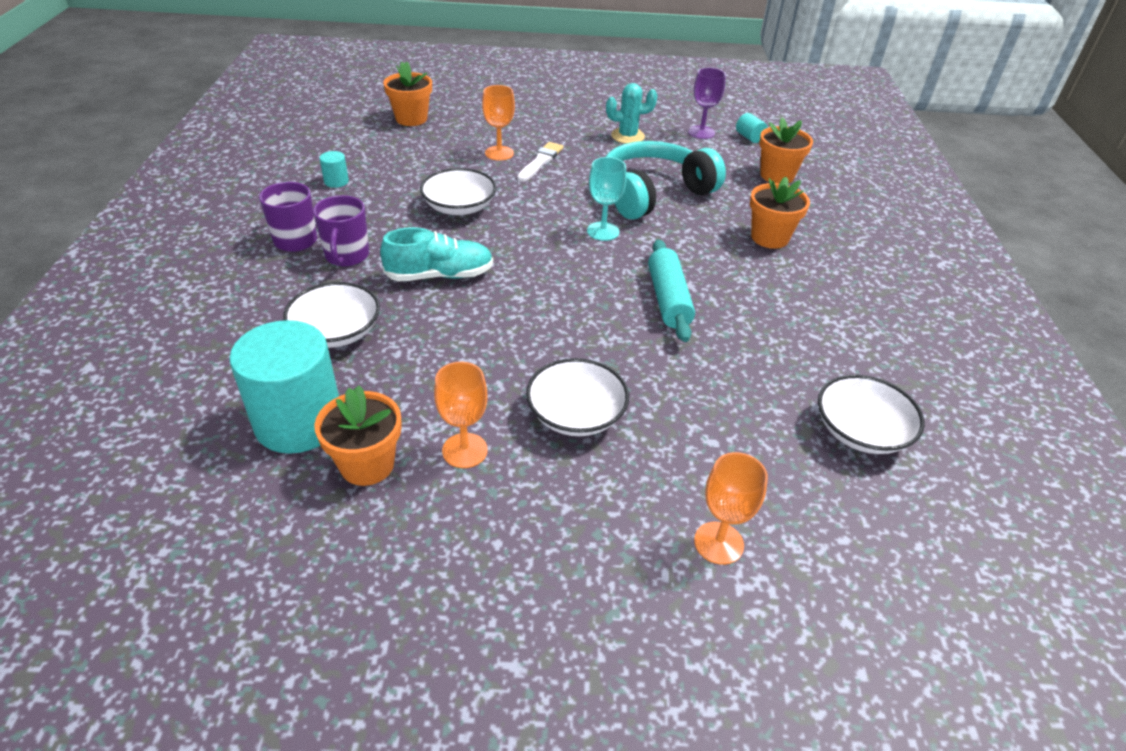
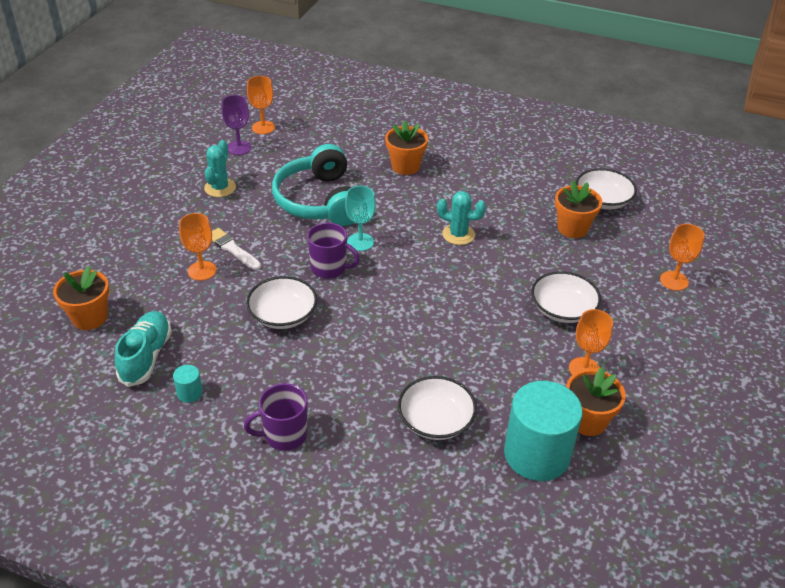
camera: 70 degrees left, 0 degrees up
(347, 256) = (328, 401): purple mug -> purple mug (329, 268)
(440, 275) = (382, 346): turquoise shoe -> turquoise shoe (146, 356)
(668, 299) = (458, 234): turquoise rolling pin -> turquoise cactus
(749, 137) = (263, 127): turquoise cylinder -> orange goblet
(777, 175) = (327, 134): orange flower pot -> orange flower pot (572, 228)

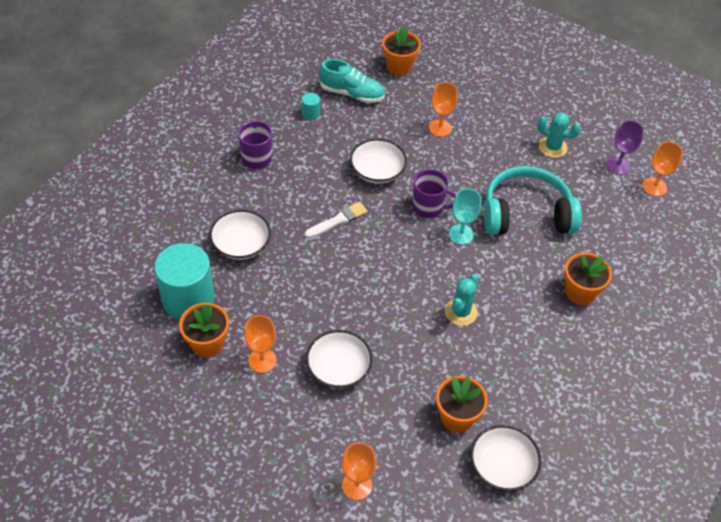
camera: 100 degrees right, 10 degrees up
(232, 249) = (465, 148): white brush -> white brush (338, 220)
(329, 268) = (428, 207): purple mug -> purple mug turned 105 degrees counterclockwise

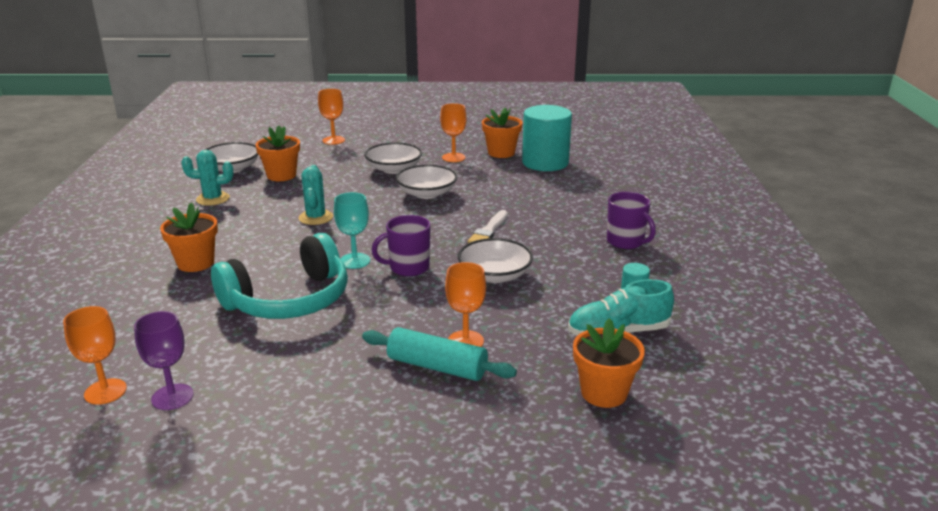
camera: 150 degrees right, 25 degrees down
(241, 244) = (550, 194): white bowl -> white bowl (426, 193)
(468, 119) = (437, 367): none -> turquoise rolling pin
(552, 147) = (288, 381): turquoise cactus -> turquoise cactus (213, 199)

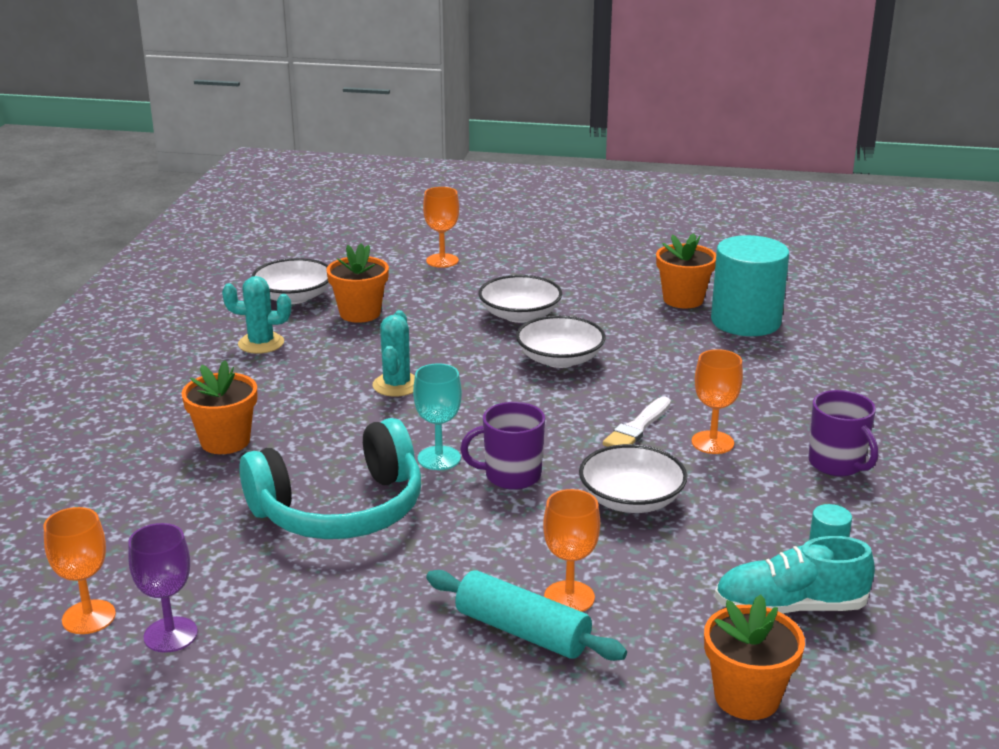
camera: 10 degrees right, 0 degrees up
(453, 157) = (610, 302): orange goblet -> orange goblet (712, 442)

